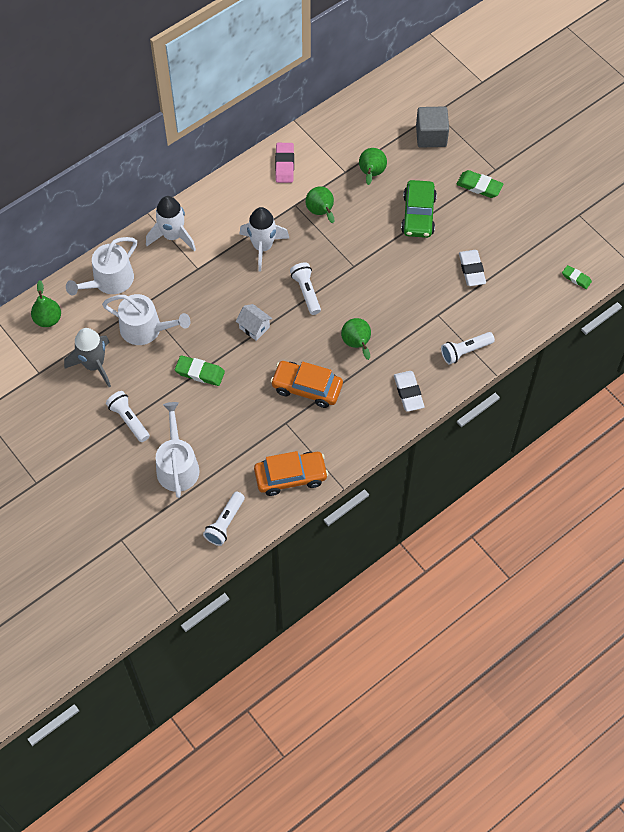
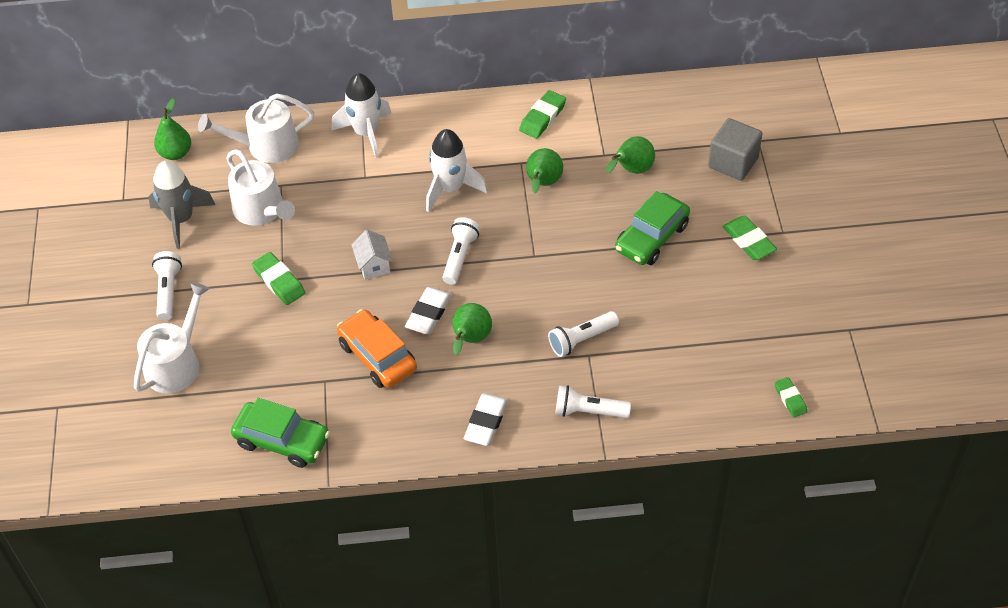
camera: 35 degrees right, 10 degrees down
(225, 523) = (173, 451): white flashlight -> white flashlight (581, 340)
(284, 165) = (542, 117): pink eraser -> green eraser
(290, 476) = (282, 441): orange car -> green car
(472, 270) = (668, 326): white eraser -> white eraser (428, 313)

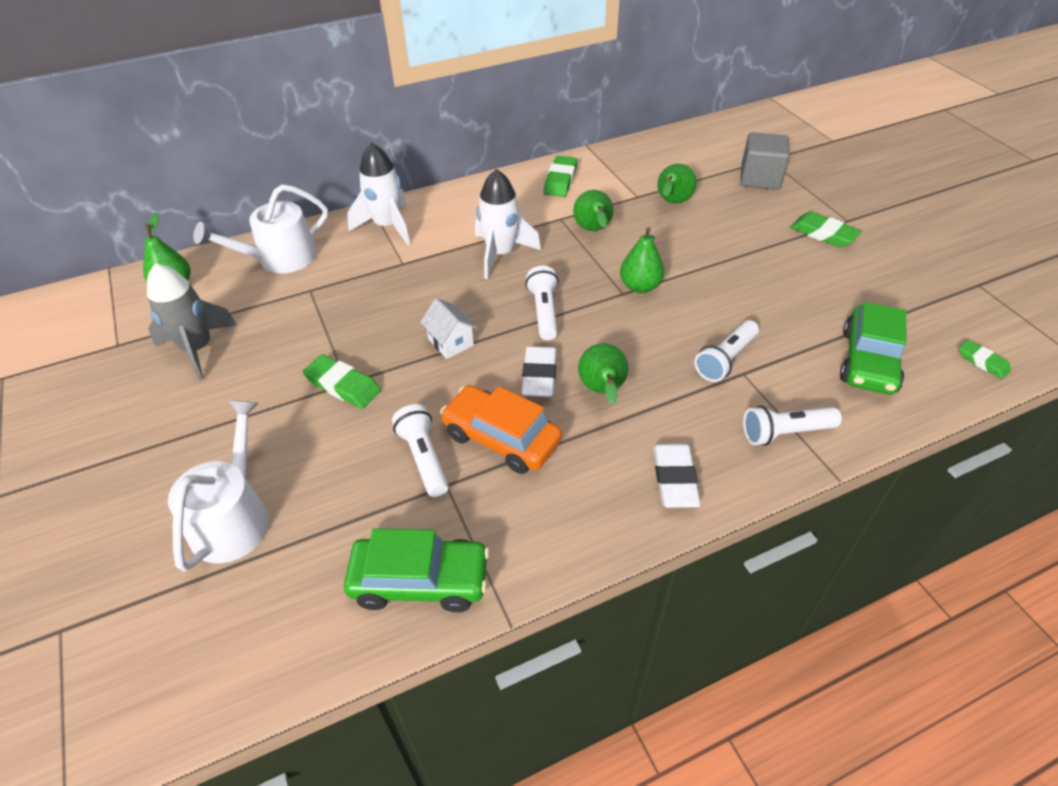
camera: 20 degrees left, 5 degrees down
(168, 291) = (200, 430): white flashlight -> white flashlight (423, 458)
(262, 210) = (295, 318): white watering can -> none
(552, 253) = (640, 286): none -> green pear
(651, 237) = (730, 251): green car -> green car (868, 361)

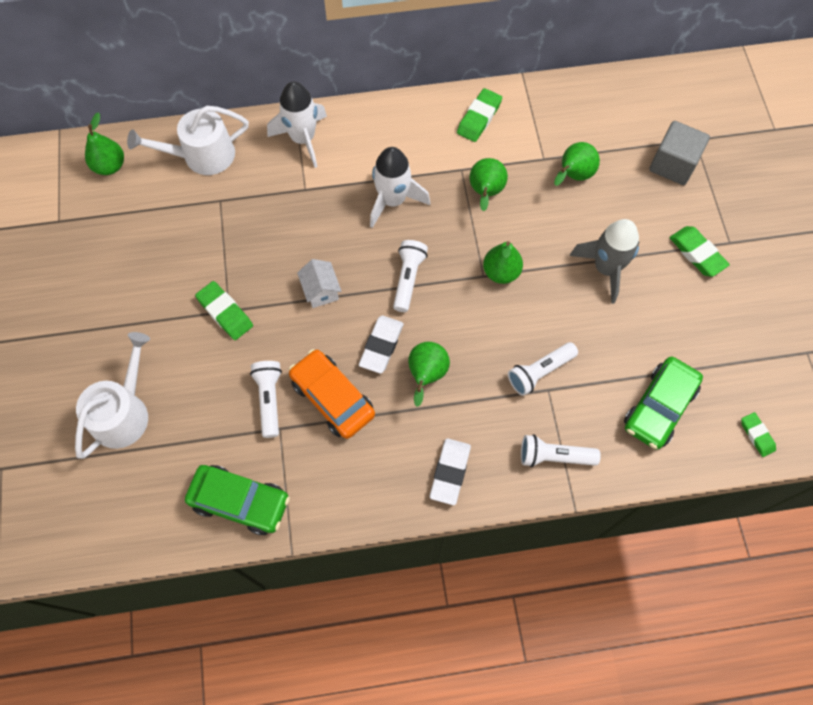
camera: 15 degrees right, 20 degrees up
(198, 349) = (120, 242): grey rocket -> grey rocket (606, 268)

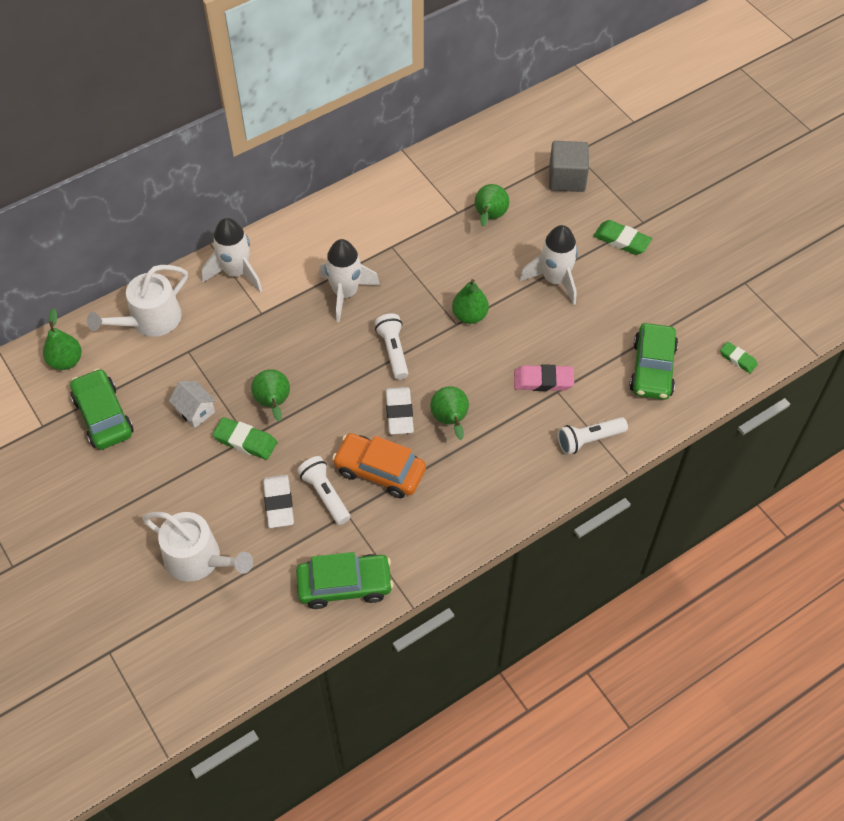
camera: 25 degrees left, 10 degrees down
(114, 233) = (103, 416): none -> green car
(123, 413) = (198, 559): white watering can -> white watering can turned 120 degrees clockwise
(321, 291) = (322, 390): white house -> white house (195, 411)
(450, 472) = (511, 487): white eraser -> white eraser (279, 503)
(479, 118) = (384, 199): green eraser -> none
(485, 193) = (422, 257): green pear -> green pear (273, 403)
(539, 372) = (543, 381): white flashlight -> pink eraser
(606, 268) = (554, 279): grey rocket -> white rocket

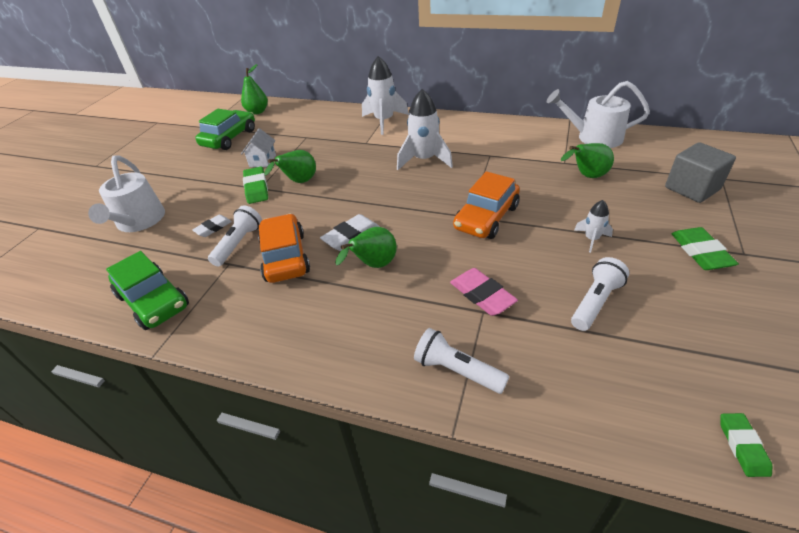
camera: 55 degrees right, 15 degrees down
(150, 320) = (314, 117): white watering can -> white watering can (594, 137)
(279, 503) = (213, 228): white eraser -> white eraser, size x0.64
(393, 351) = (403, 203): white flashlight -> white flashlight (595, 302)
(469, 315) = (486, 218): green pear -> orange car
(554, 279) = (591, 239): white rocket -> white rocket, size x0.52
(652, 369) = (607, 368): green car -> none

